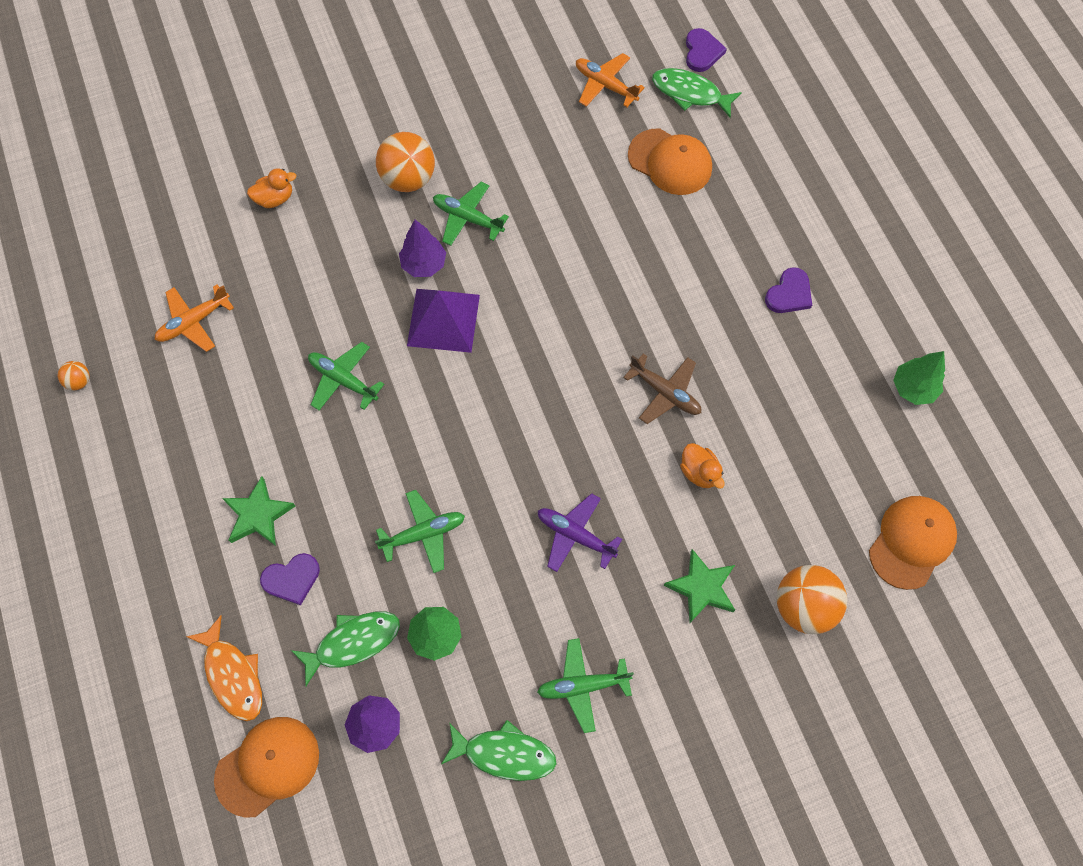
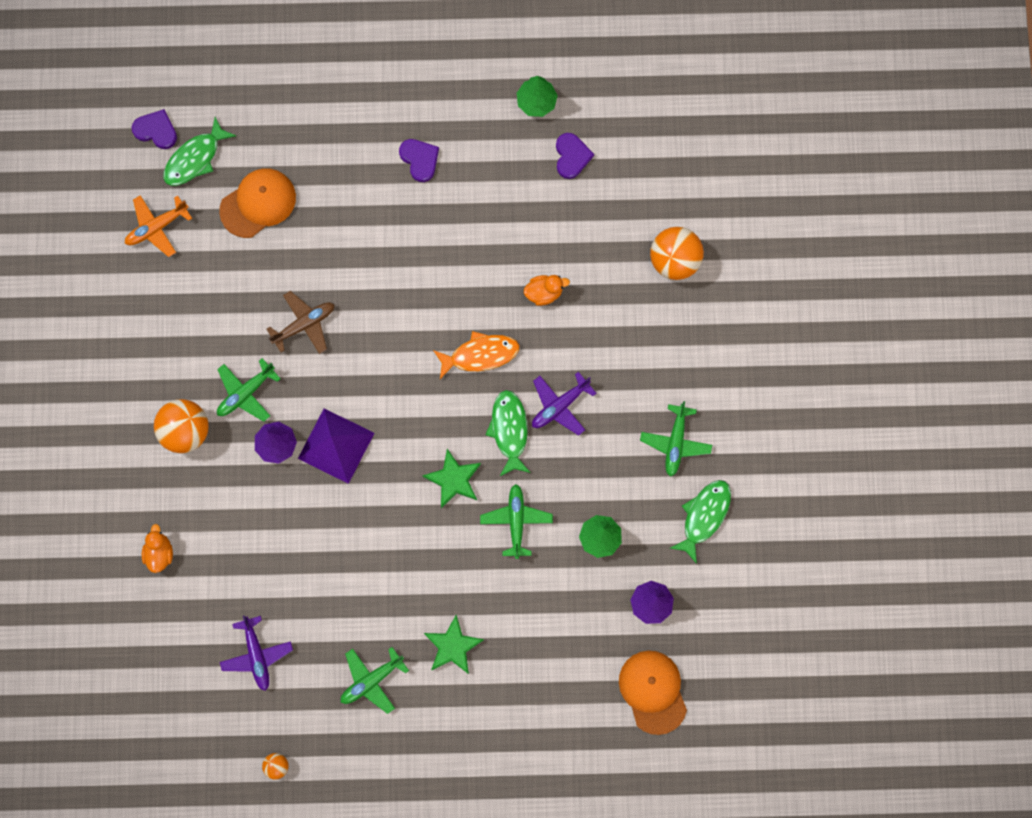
camera: 70 degrees left, 10 degrees up
(194, 322) = (257, 655): orange plane -> purple plane
(233, 675) = (575, 700): orange fish -> orange fish (480, 355)
(292, 579) = (516, 634): purple heart -> purple heart (571, 156)
(343, 380) = (359, 545): green plane -> green plane (371, 680)
(353, 642) = (583, 602): green fish -> green fish (509, 430)
(665, 393) = (468, 292): brown plane -> brown plane (304, 324)
(702, 588) = (634, 328): green star -> green star (454, 479)
(911, 542) = (655, 161): orange cap -> none

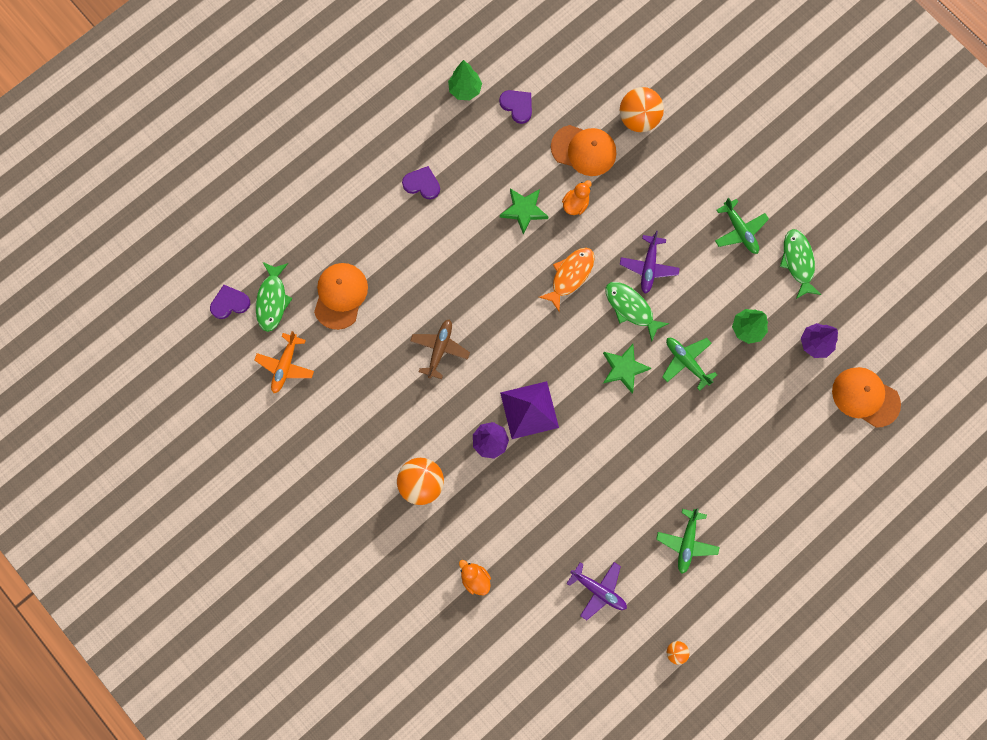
camera: 40 degrees left, 0 degrees up
(246, 393) = (440, 425): green plane -> none
(453, 646) = (718, 475): green star -> green star (524, 210)
(597, 248) = (584, 150): none -> orange cap

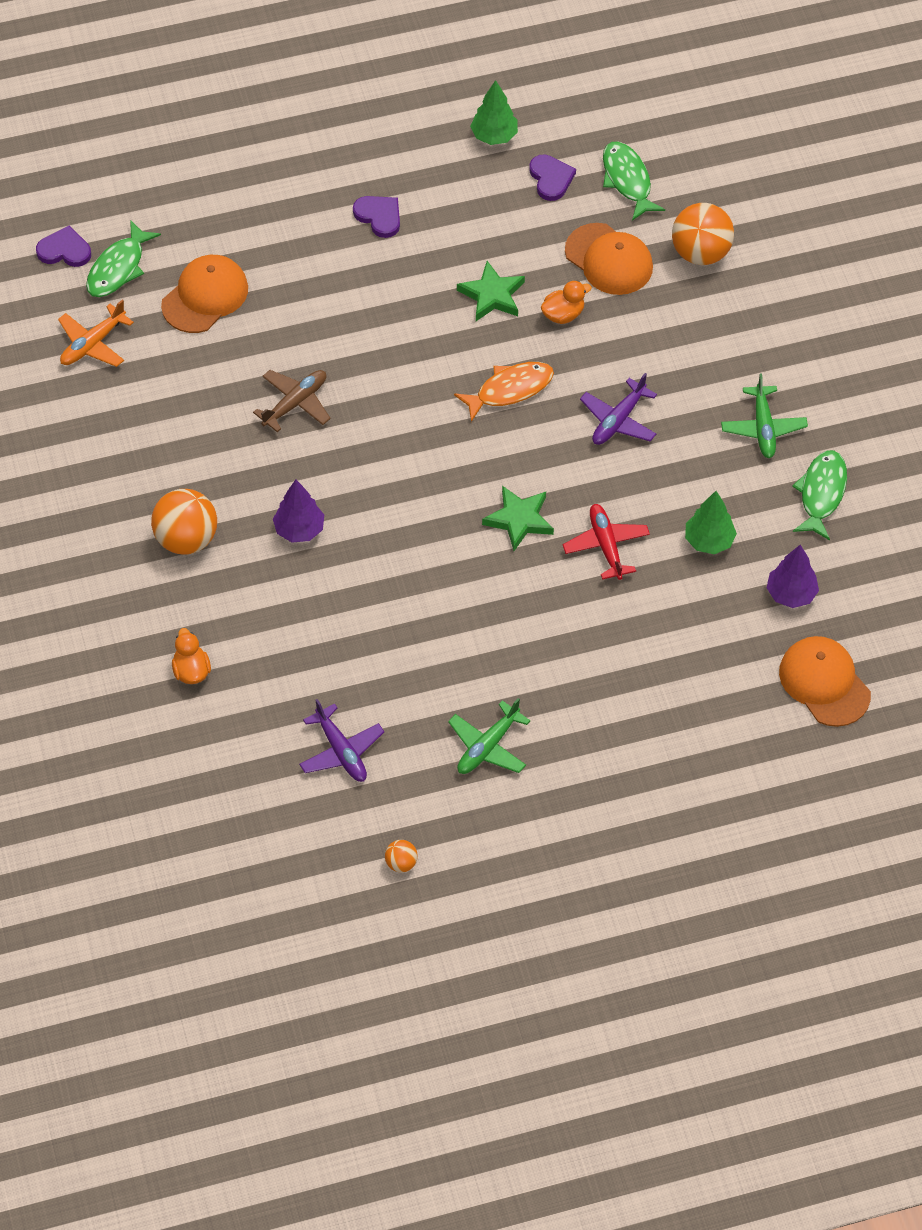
camera: 25 degrees right, 20 degrees down
(529, 410) = (370, 515): purple pyramid -> none
(631, 308) = (568, 457): green fish -> green fish (627, 180)
(686, 362) = (606, 545): green plane -> red plane

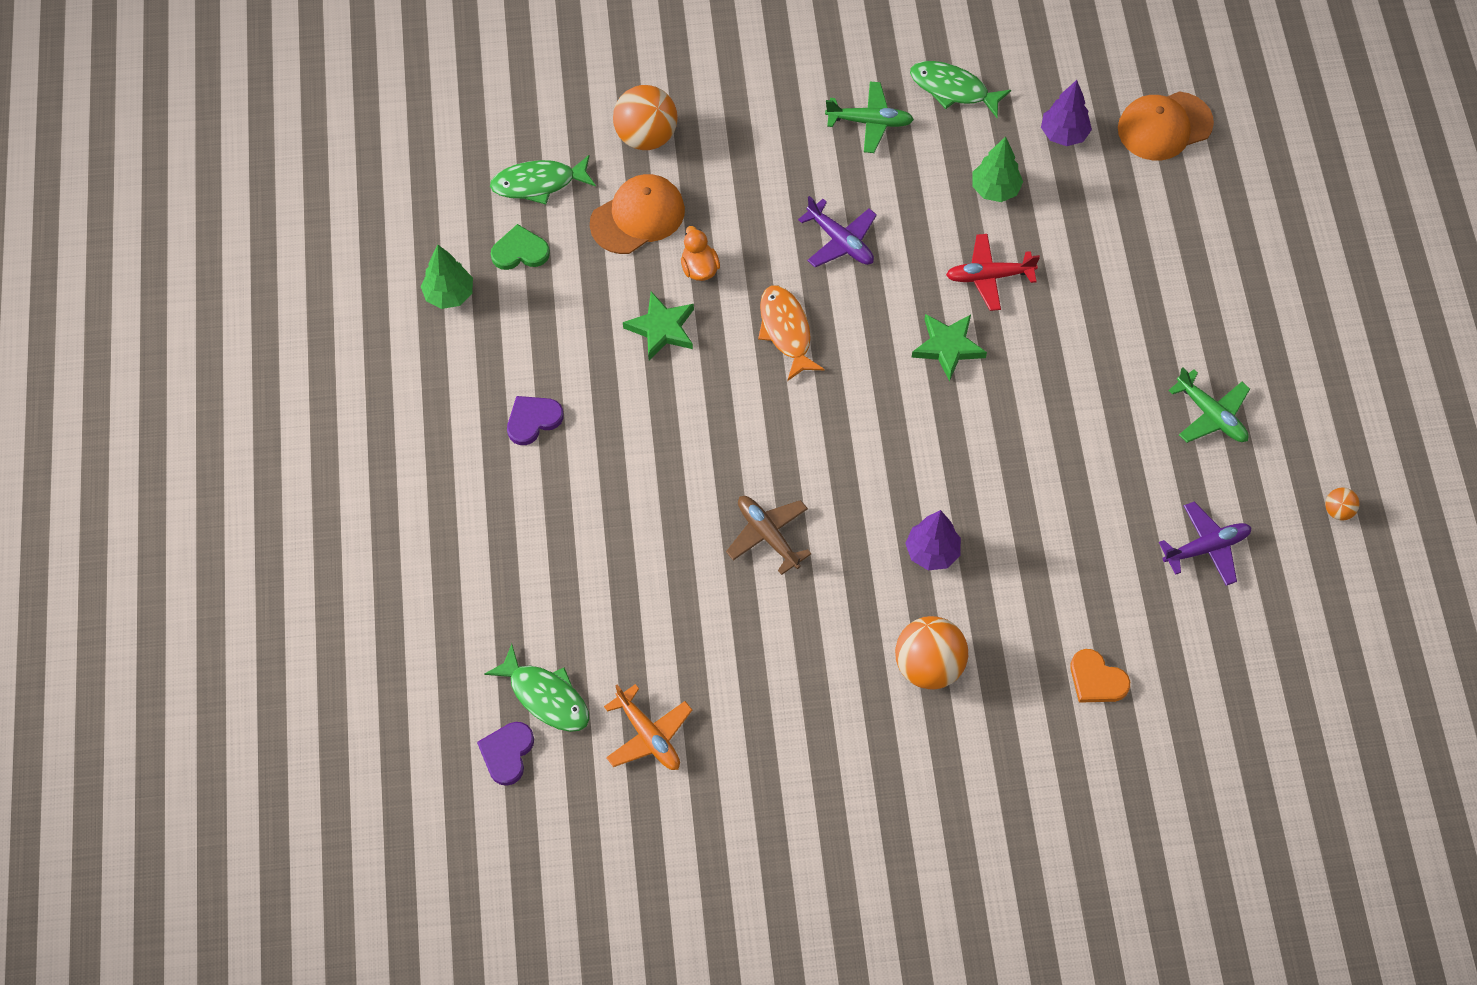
camera: 80 degrees left, 5 degrees up
(191, 671) = (1096, 680): orange duck -> orange heart
(205, 296) = (605, 609): orange cap -> none
(551, 179) = (520, 251): purple heart -> green heart

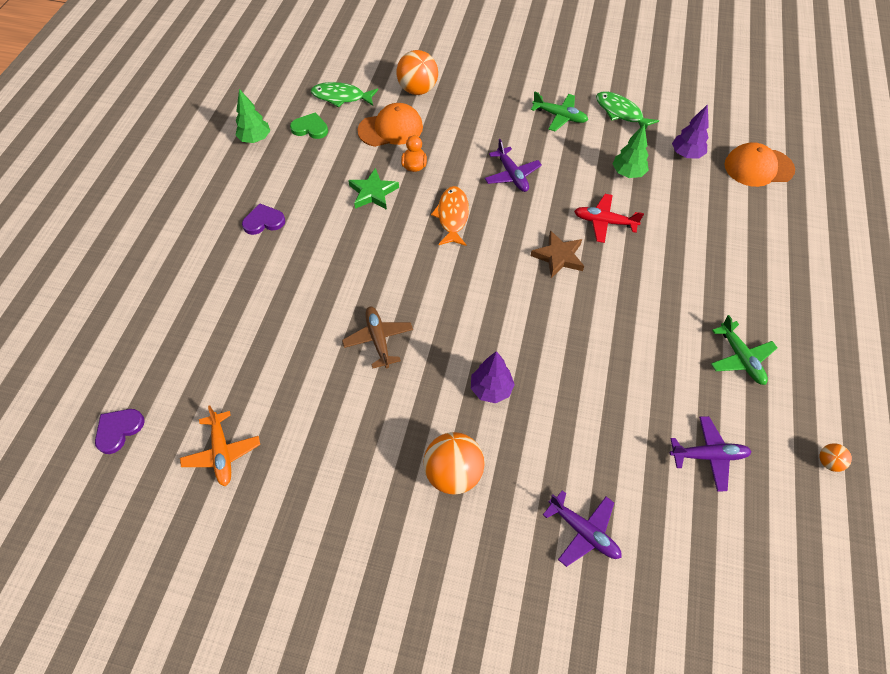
camera: 20 degrees right, 5 degrees down
(545, 696) = (168, 399): green fish -> none
(948, 347) = (558, 256): green star -> brown star
(1096, 680) = (583, 532): orange heart -> purple plane

